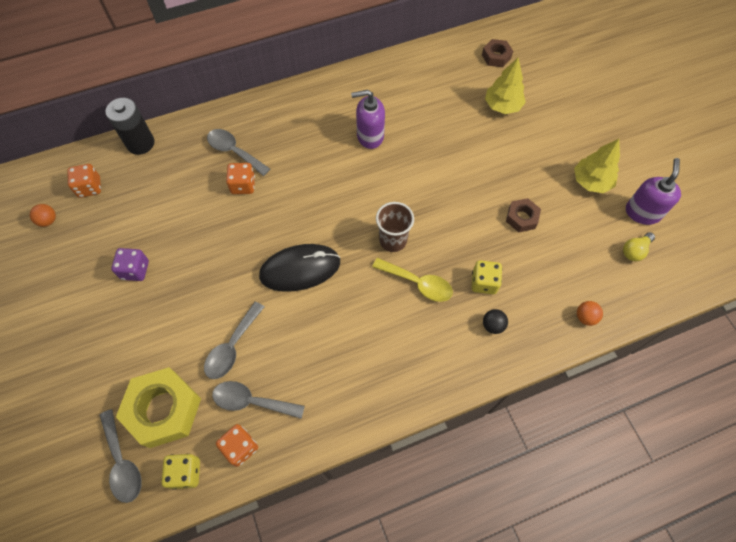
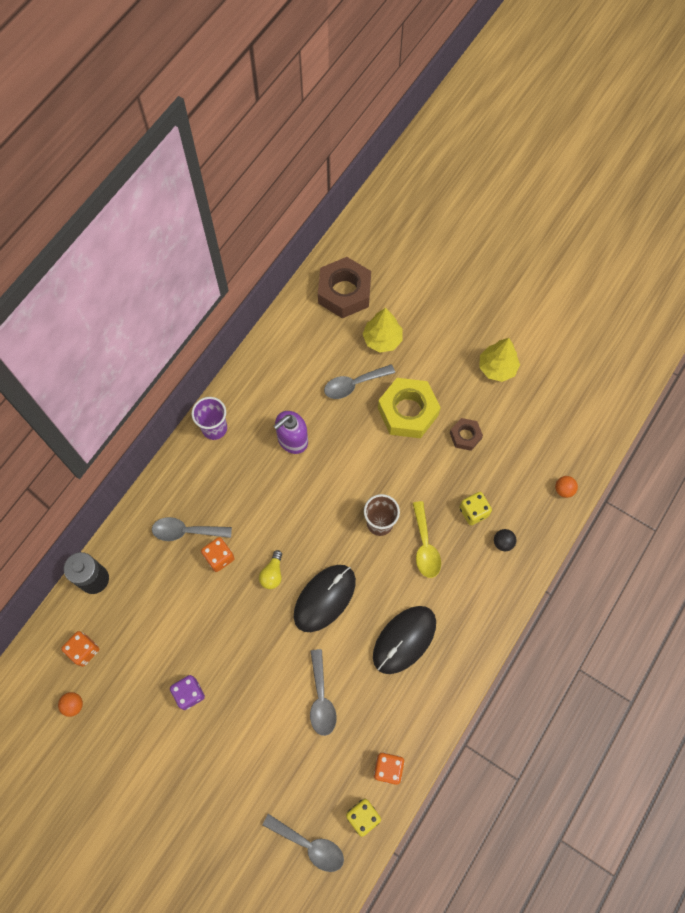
camera: 35 degrees left, 5 degrees up
(163, 410) = (308, 784): yellow nut -> yellow nut (408, 412)
(251, 401) = (369, 729): grey spoon -> grey spoon (353, 384)
(316, 94) = (214, 428): none -> purple cup
(340, 347) = (404, 639): none -> black mouse
(418, 283) = (425, 546): yellow spoon -> yellow spoon turned 90 degrees clockwise
(496, 56) = (344, 292): brown nut -> brown nut, size x1.91
(634, 251) = (565, 409): yellow light bulb -> yellow light bulb (272, 574)
(642, 212) = (551, 371): purple soap dispenser -> none

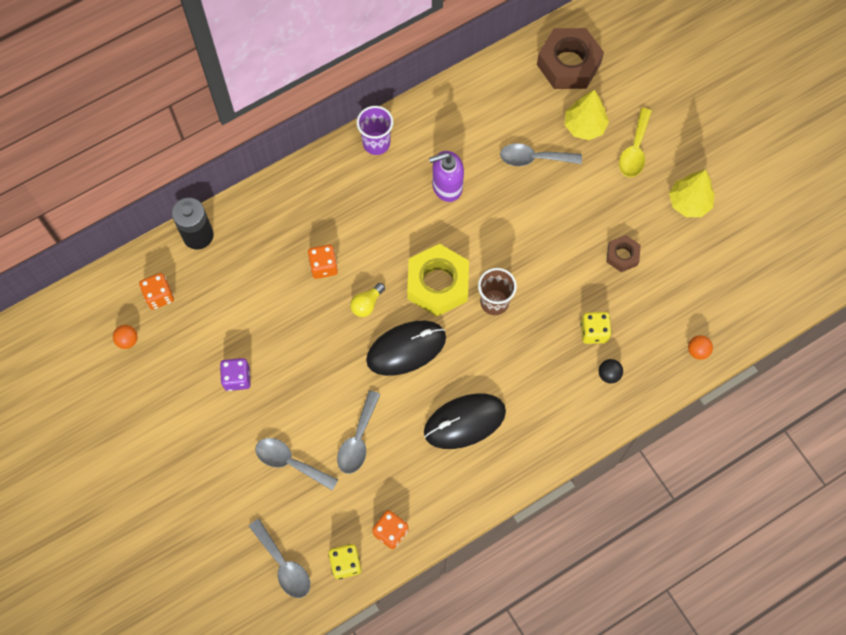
camera: 25 degrees right, 0 degrees up
(186, 531) = (303, 228): grey spoon -> grey spoon (290, 462)
(408, 412) = (575, 207): yellow nut -> yellow nut (438, 284)
(425, 546) = (528, 344): yellow spoon -> yellow spoon (634, 150)

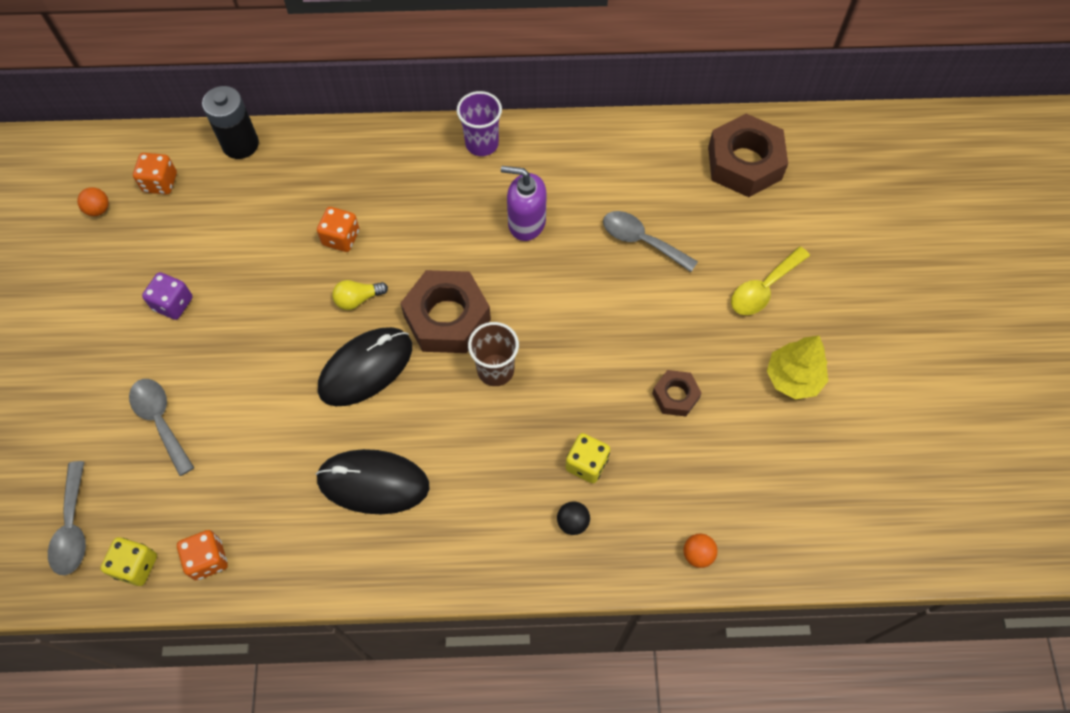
camera: 30 degrees right, 5 degrees down
(358, 440) = (246, 437): grey spoon -> none
(406, 349) = (366, 368): black mouse -> black mouse turned 45 degrees counterclockwise
(438, 284) = (447, 318): yellow nut -> brown nut
(584, 126) = (721, 235): yellow tree -> none

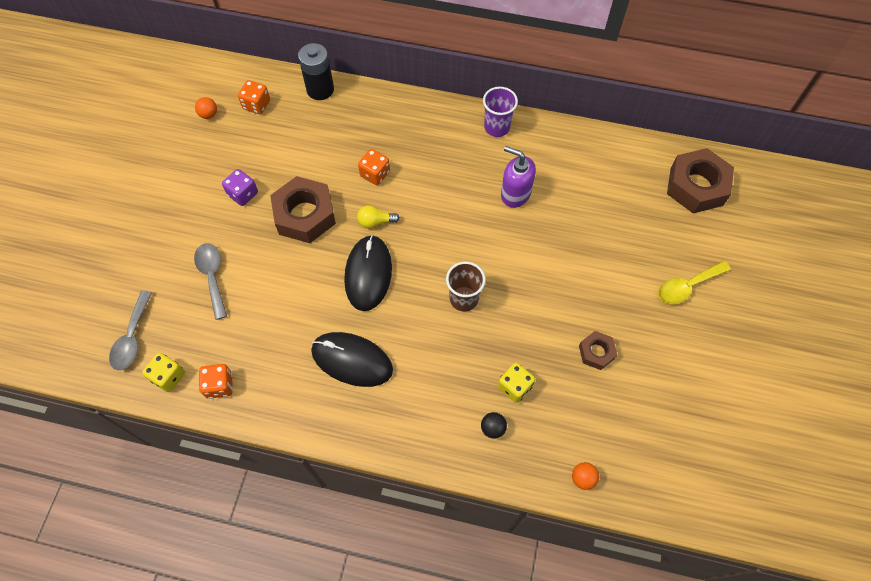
camera: 15 degrees right, 0 degrees up
(366, 368) = (368, 274): black mouse -> black mouse turned 60 degrees counterclockwise
(447, 318) = (437, 251): brown nut -> brown nut (305, 215)
(641, 240) = (600, 227): grey spoon -> none
(793, 378) = (693, 361): yellow tree -> none

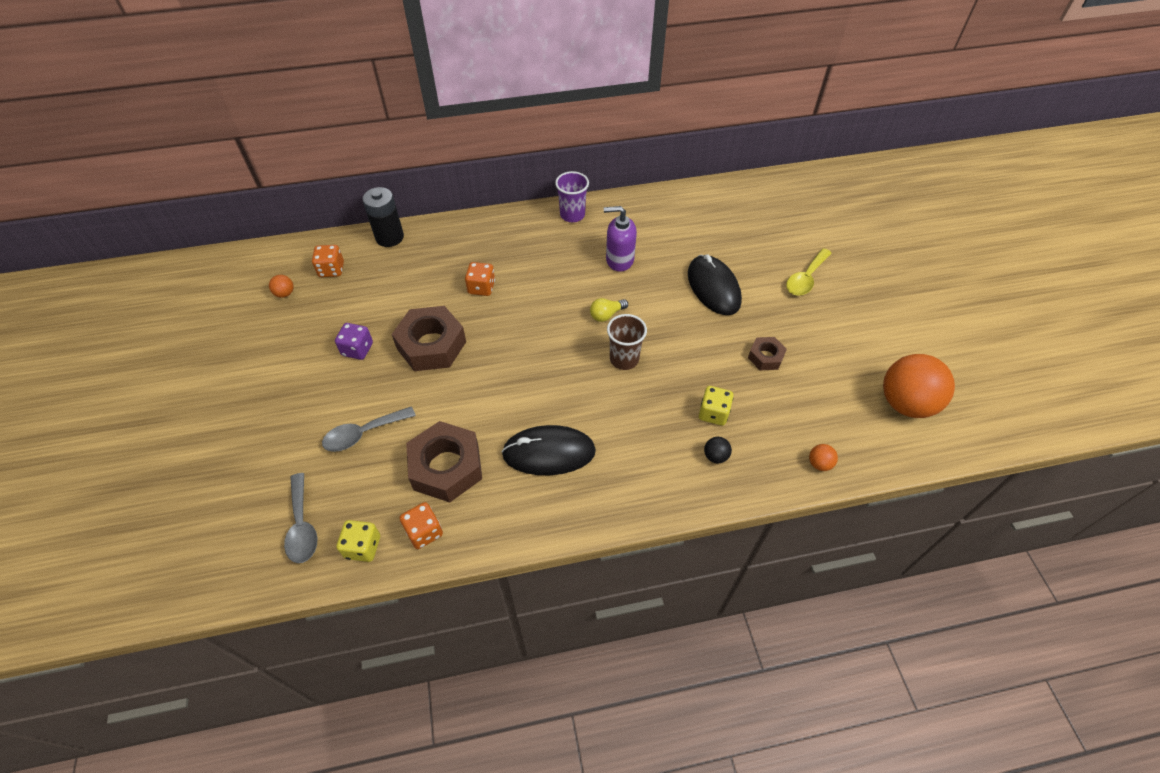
camera: 25 degrees left, 10 degrees down
(212, 276) = (363, 434): grey spoon -> grey spoon turned 75 degrees counterclockwise
(368, 274) = (522, 372): black mouse -> black mouse (713, 287)
(375, 222) = (504, 326): yellow light bulb -> yellow light bulb (606, 315)
(696, 186) = (765, 204): brown nut -> brown nut (446, 467)
(704, 457) = (905, 403): none -> orange ball

